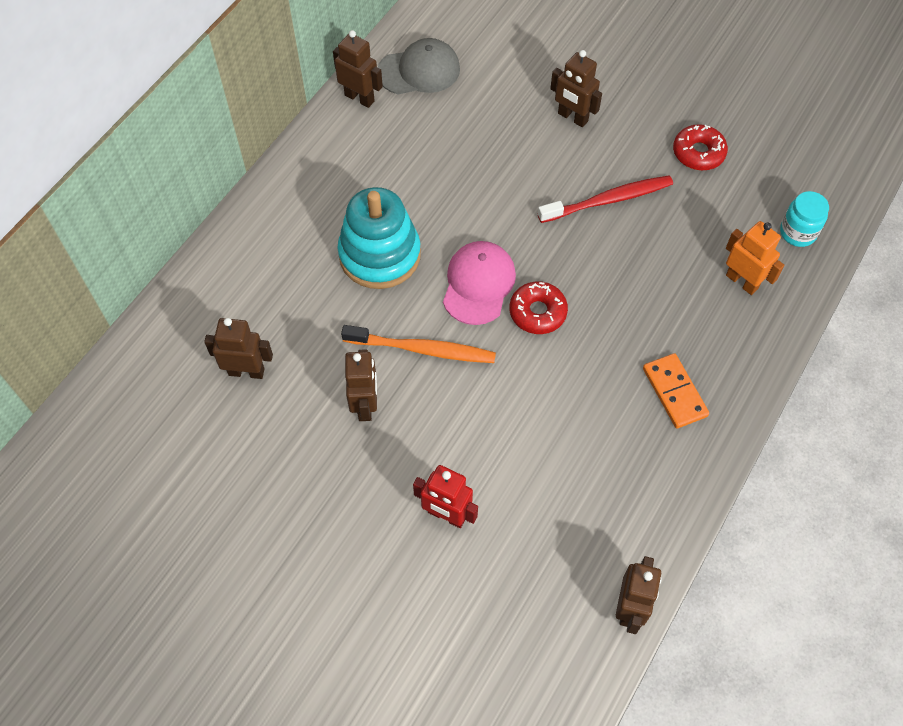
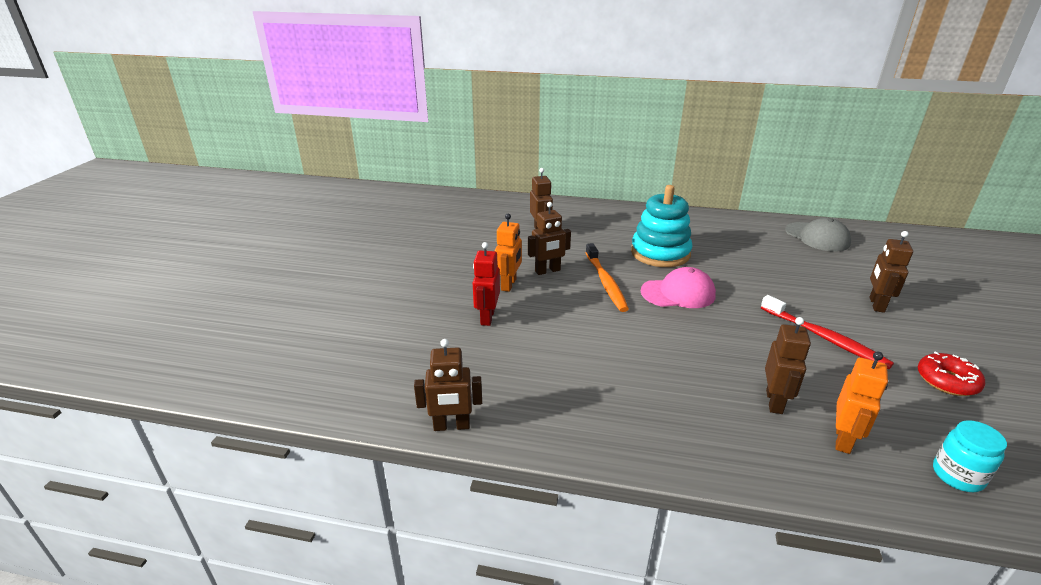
camera: 70 degrees right, 30 degrees down
(359, 98) = (765, 223): brown robot -> brown robot (774, 402)
(379, 465) = (509, 284): none -> orange robot
(537, 312) = (681, 323): red donut -> none
(674, 392) = (677, 414): orange domino -> none

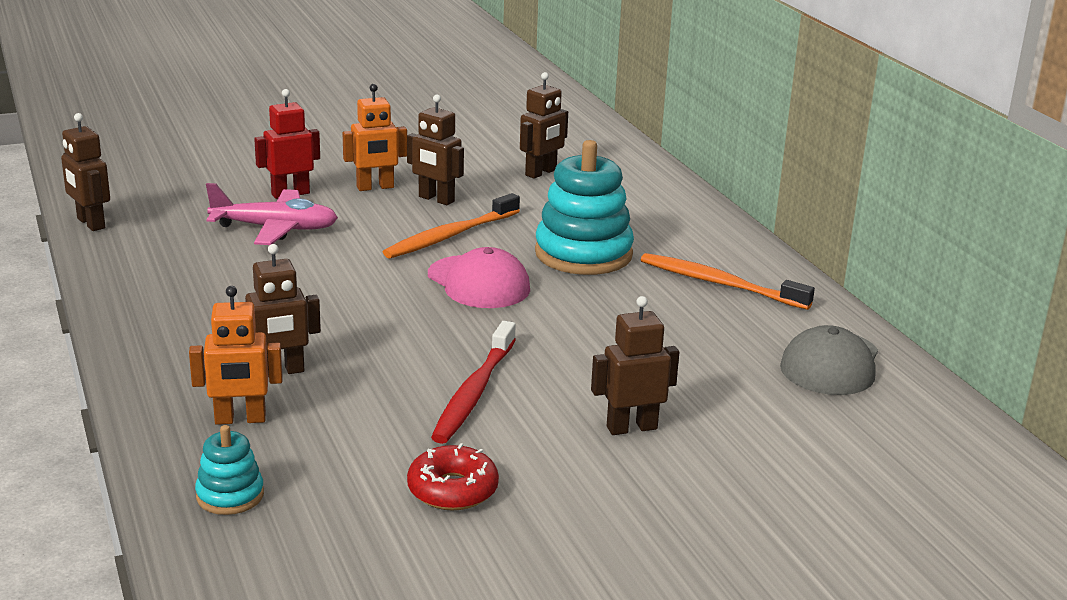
camera: 55 degrees right, 5 degrees down
(541, 340) = (275, 229): none -> pink plane
(719, 233) = (719, 284): none -> orange toothbrush
(957, 476) = (230, 495): turquoise jar -> turquoise stacking toy

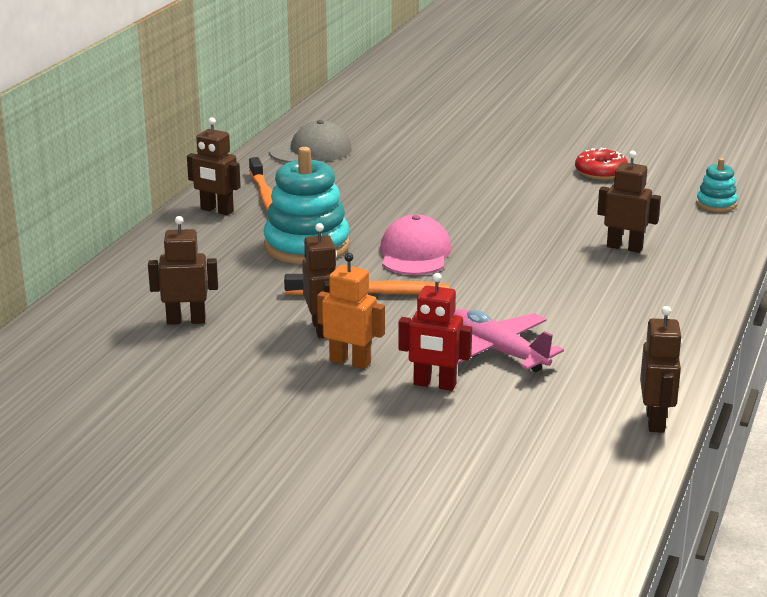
camera: 135 degrees left, 0 degrees up
(240, 419) = (676, 232): orange robot -> none
(474, 392) = (525, 201): red toothbrush -> none
(631, 427) = (471, 163): brown robot -> brown robot (216, 210)

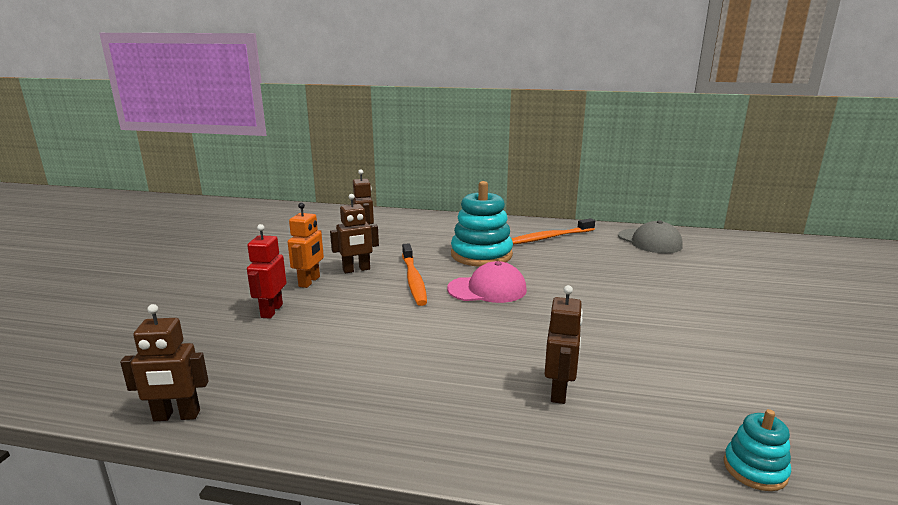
camera: 80 degrees right, 5 degrees down
(216, 210) = (521, 227): brown robot -> none
(497, 351) = (320, 332): pink plane -> none
(601, 172) = (760, 371): red donut -> none

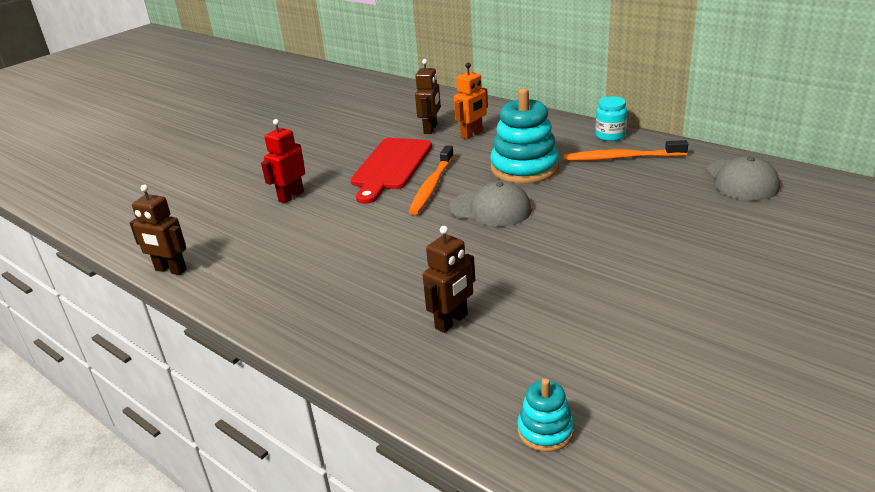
camera: 30 degrees right, 10 degrees up
(309, 282) = (342, 173): orange robot -> orange robot (472, 134)
(356, 270) = (391, 167): brown robot -> red cutting board
(487, 289) = (490, 209): pink cap -> grey cap
(523, 224) = (610, 136): none -> turquoise jar

